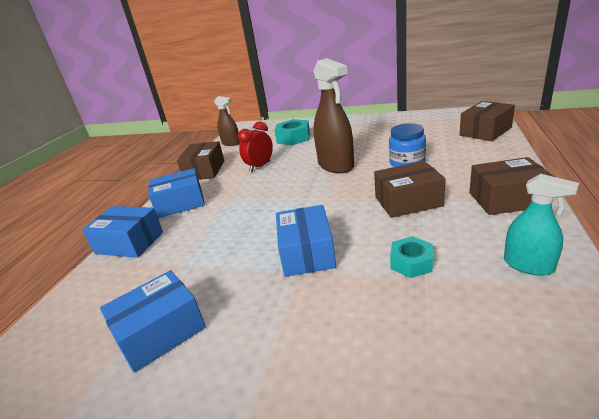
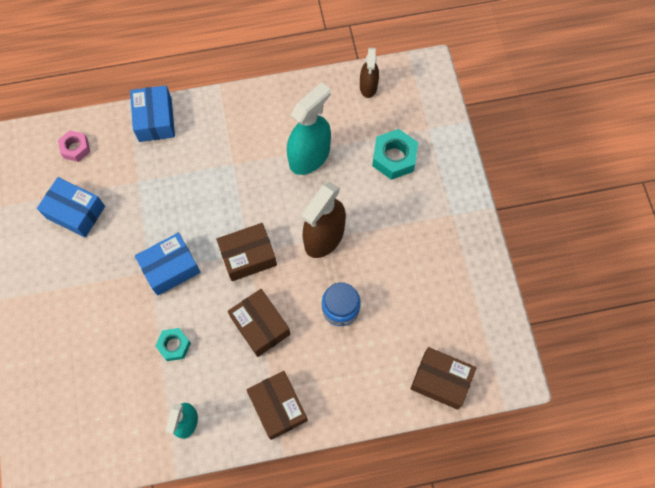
camera: 60 degrees right, 40 degrees up
(78, 316) = (75, 148): none -> pink nut
(180, 203) = (221, 120): blue box -> none
(204, 170) = (291, 100): brown box -> brown box (248, 256)
(260, 166) = (309, 156): red clock -> turquoise spray bottle

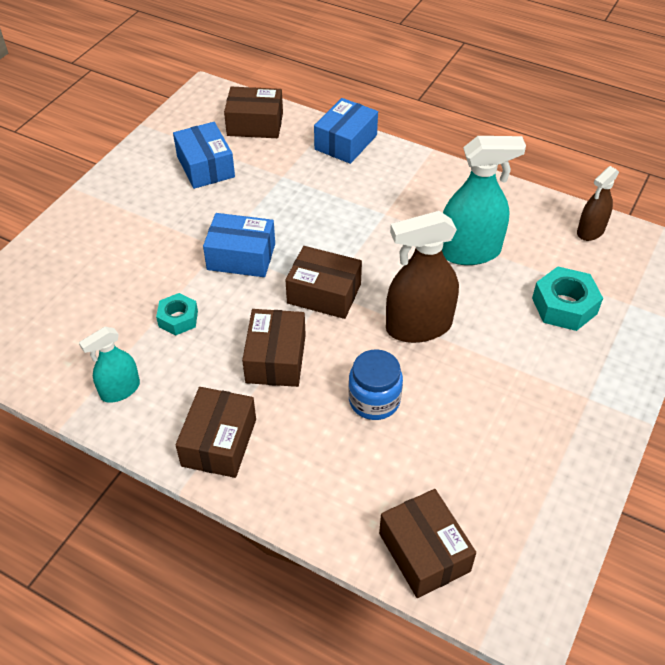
camera: 40 degrees right, 20 degrees down
(75, 148) = (255, 124): pink nut -> brown box

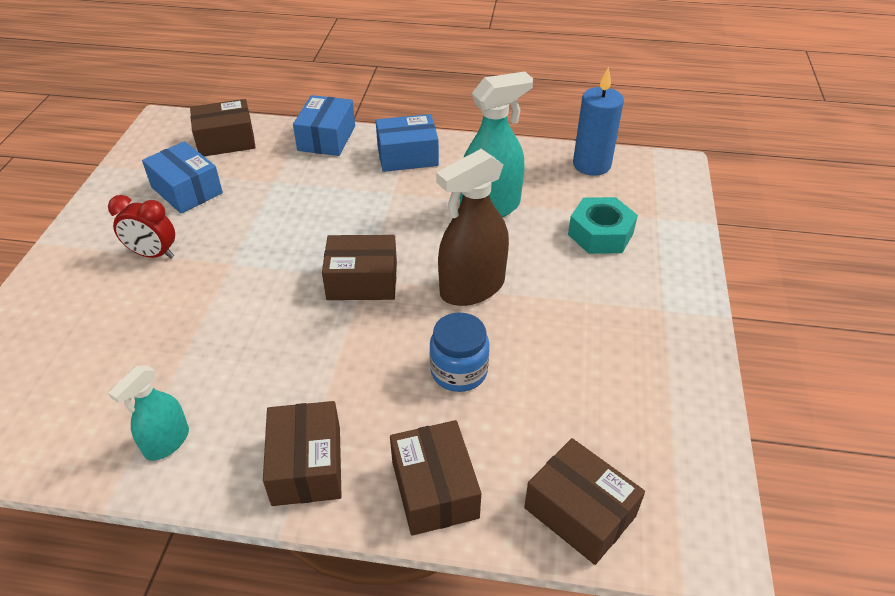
camera: 20 degrees left, 5 degrees down
(159, 222) = (153, 254): none -> red clock
(178, 319) = (210, 347): turquoise nut -> none
(241, 256) = (259, 267): blue box -> blue box (407, 156)
(276, 359) = (336, 358): brown box -> brown box (434, 489)
(590, 231) = (591, 165): brown spray bottle -> blue candle

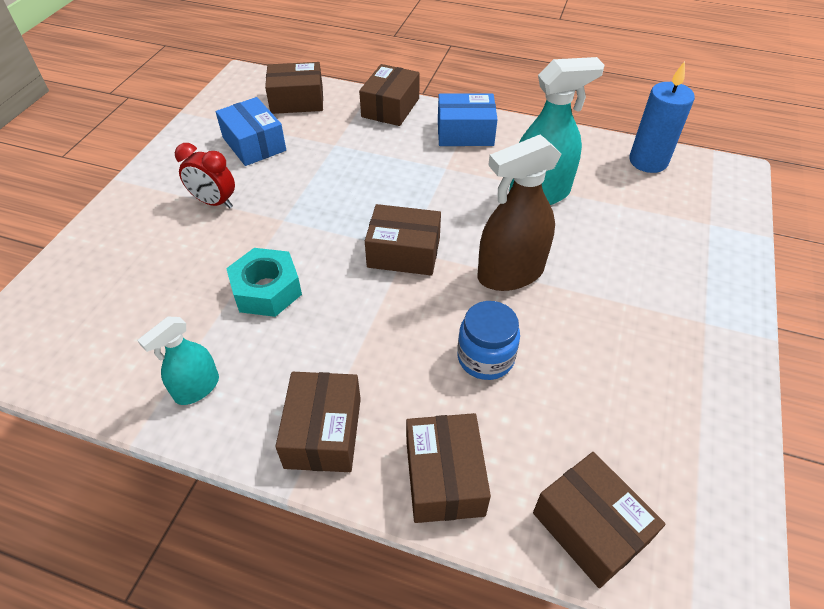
camera: 10 degrees right, 5 degrees up
(326, 138) = (390, 107): blue box -> brown box
(600, 234) = (648, 234): turquoise nut -> turquoise nut (267, 290)

